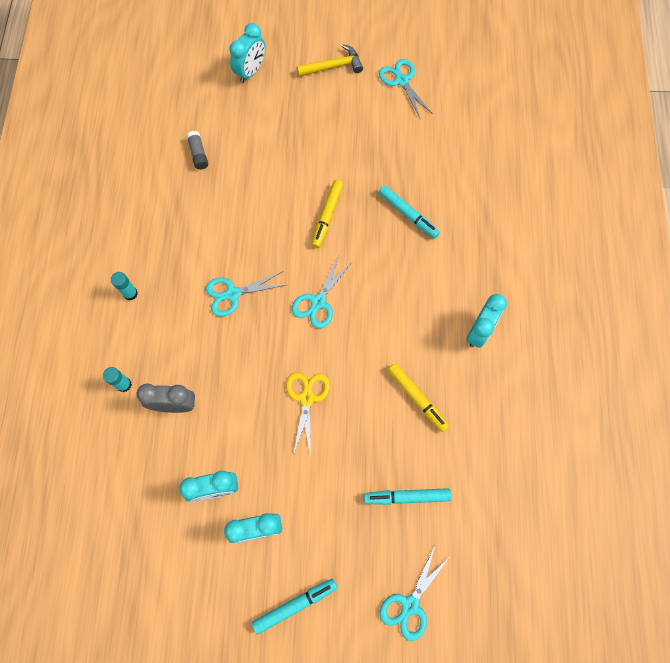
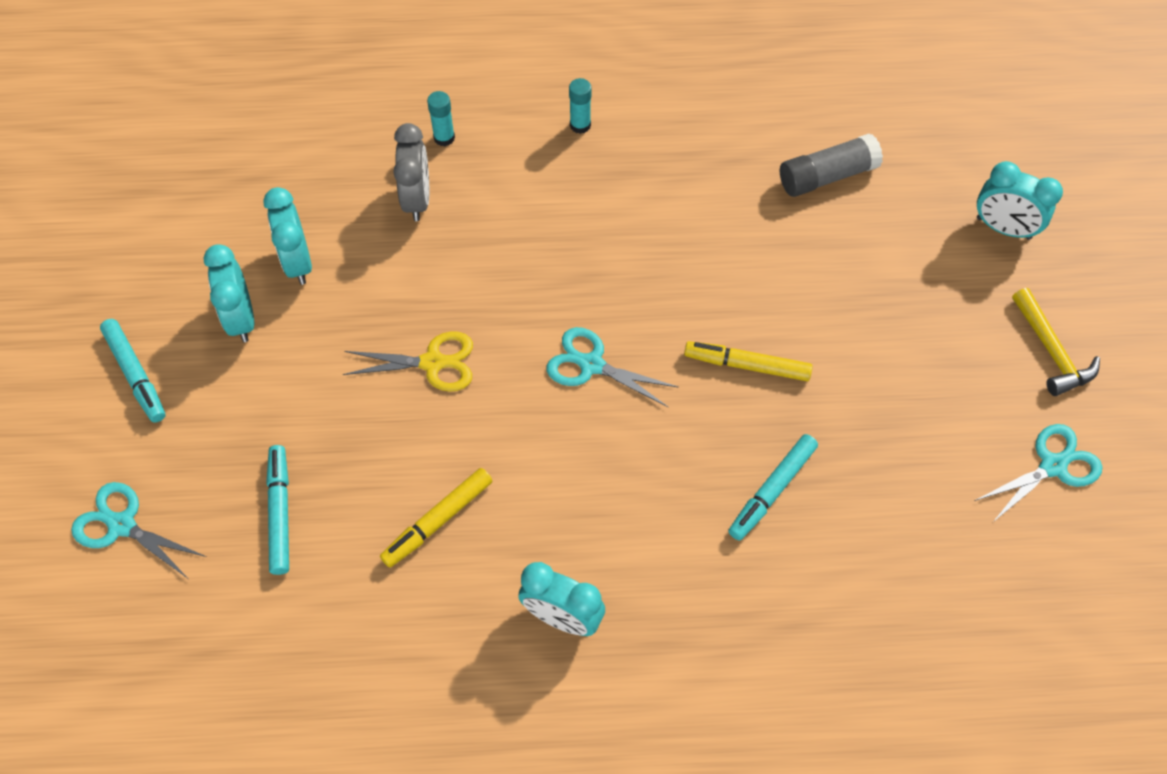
camera: 85 degrees right, 10 degrees down
(198, 154) = (827, 176): grey glue stick -> grey glue stick, size x1.62
(233, 294) = (593, 249): turquoise scissors -> none

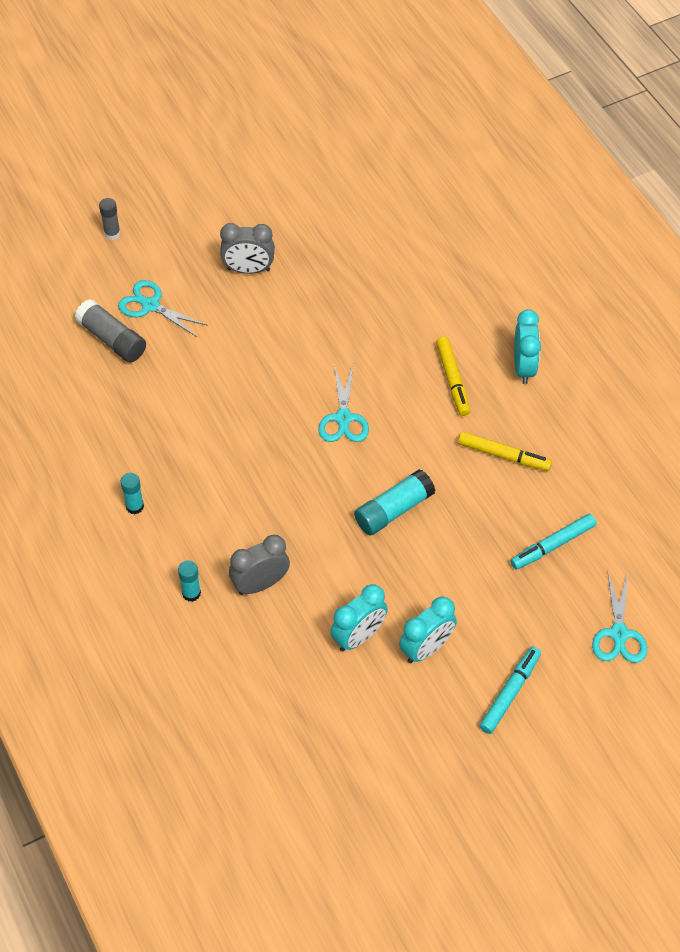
camera: 115 degrees left, 5 degrees down
(432, 363) = (394, 510): yellow scissors -> turquoise glue stick
(747, 365) = (296, 335): yellow marker -> yellow marker (453, 380)
(772, 491) = (379, 295): turquoise marker -> none
(882, 353) = (248, 270): none -> grey clock
(1003, 228) = (112, 233): turquoise clock -> grey glue stick
(1051, 351) = (201, 189): yellow hammer -> none
(1052, 466) = (285, 172): turquoise scissors -> turquoise scissors (151, 305)

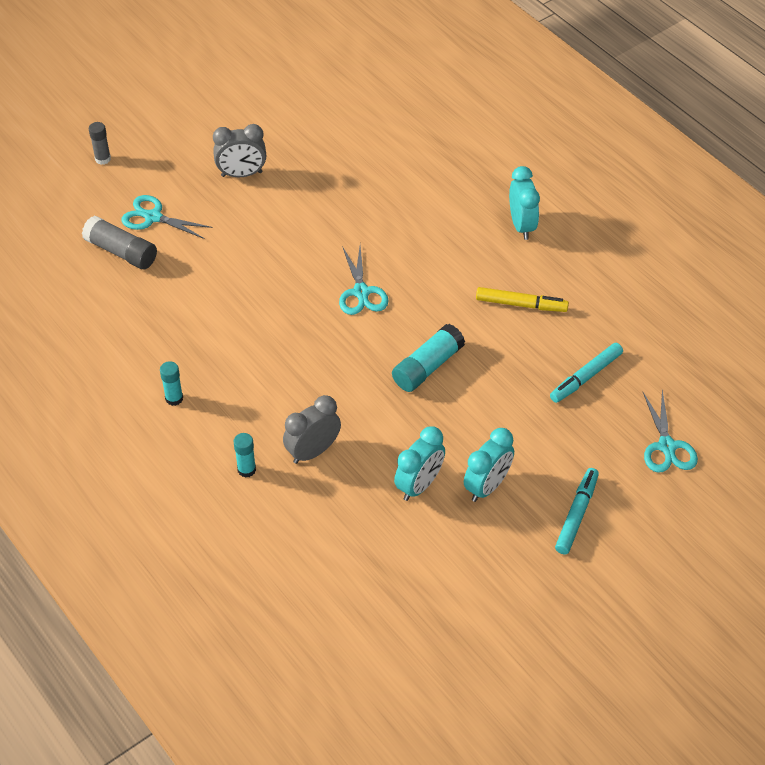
camera: 10 degrees left, 5 degrees down
(453, 380) = (457, 245): yellow marker -> none

